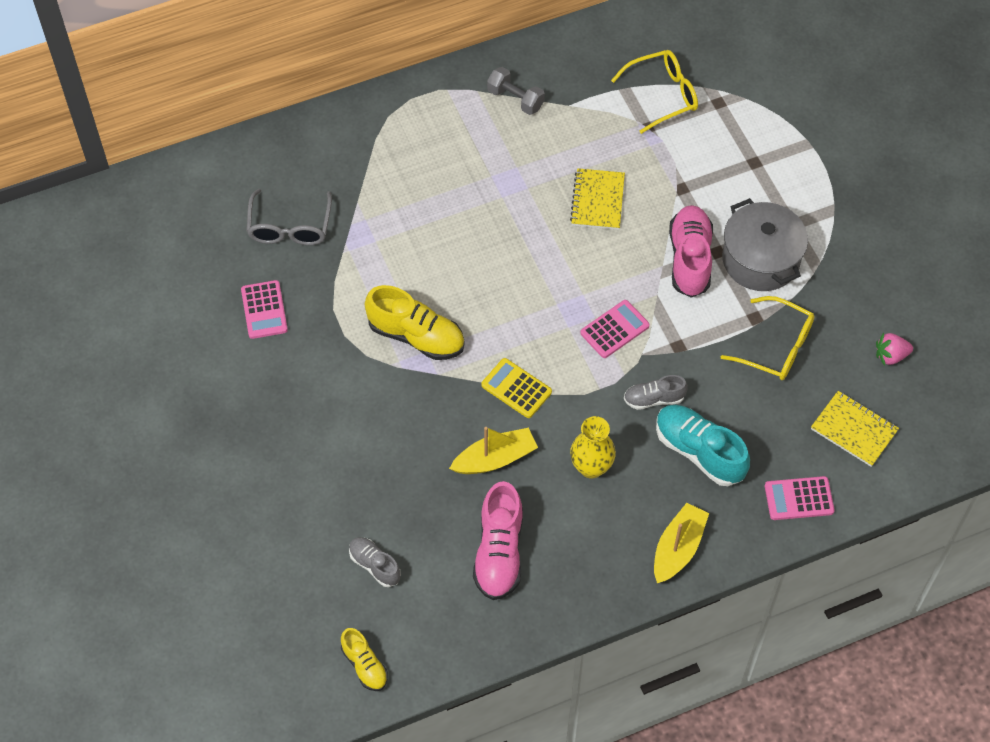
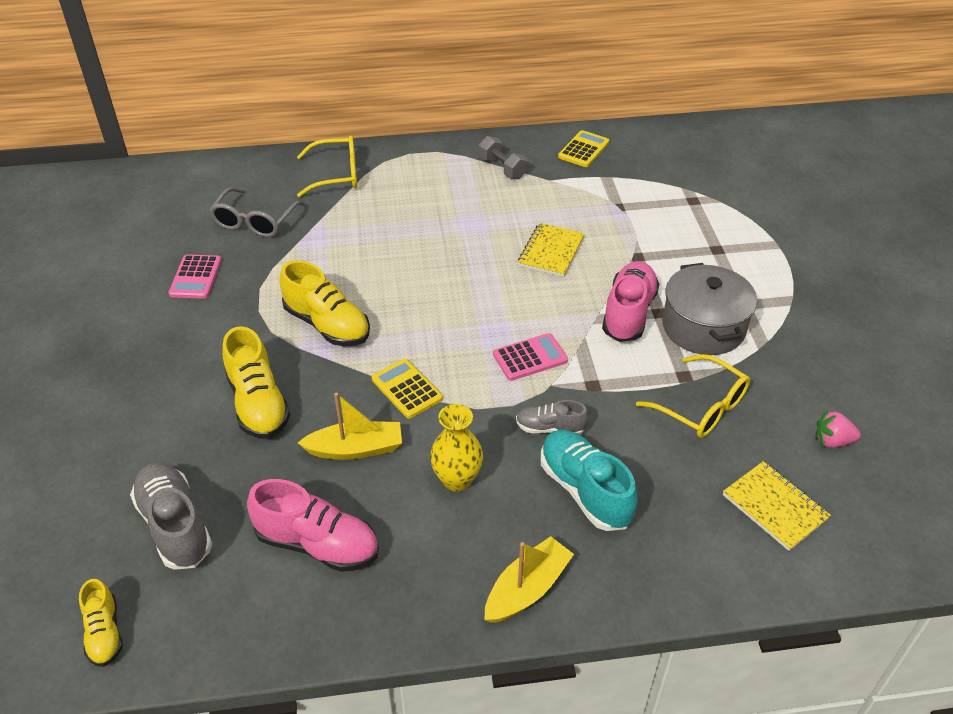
camera: 15 degrees right, 15 degrees down
(375, 565) = (175, 526): grey shoe -> grey shoe, size x1.72
(390, 434) = (258, 403): none -> yellow shoe
(499, 552) = (317, 544): pink shoe -> pink shoe turned 90 degrees counterclockwise
(591, 54) = (583, 150): none -> yellow calculator
(662, 95) = (640, 187): yellow glasses -> yellow glasses (336, 175)
(799, 499) = (691, 567): pink calculator -> none

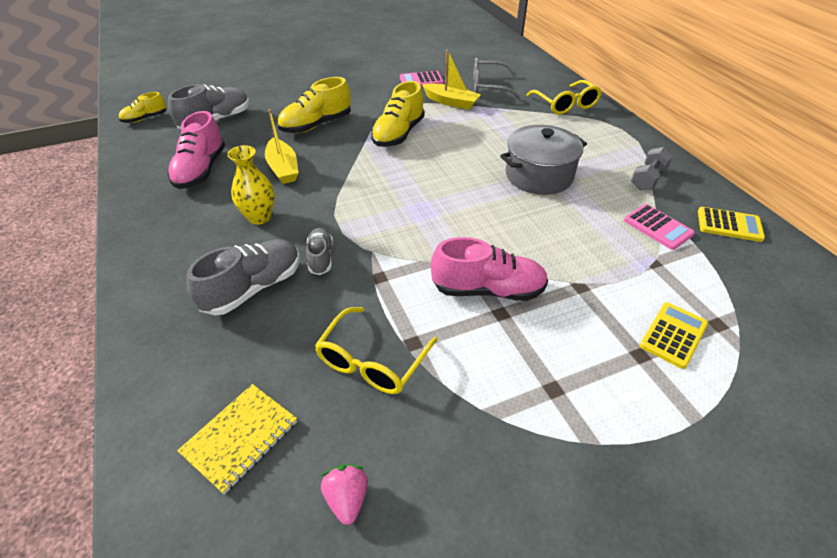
camera: 75 degrees right, 0 degrees up
(407, 389) = (345, 178): yellow calculator -> yellow calculator (673, 335)
(527, 589) = (155, 269): yellow boat -> yellow boat (451, 102)
(530, 358) = (401, 234): pink calculator -> pink calculator (658, 227)
(551, 252) = (548, 226): yellow notebook -> none
(585, 490) = (253, 288): turquoise shoe -> grey shoe
(703, 327) = (495, 353): grey pot -> grey pot (539, 175)

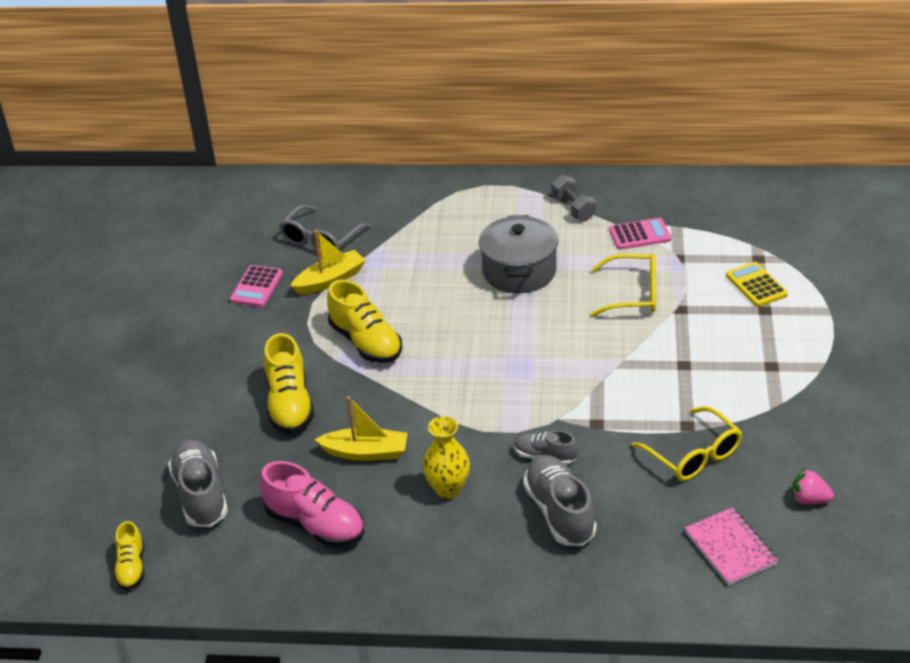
camera: 60 degrees left, 5 degrees down
(240, 438) = (730, 548): yellow notebook -> pink notebook
(488, 290) = (653, 362): pink shoe -> none
(565, 104) = (407, 200): yellow glasses -> yellow glasses (633, 294)
(729, 225) = (662, 196): yellow calculator -> none

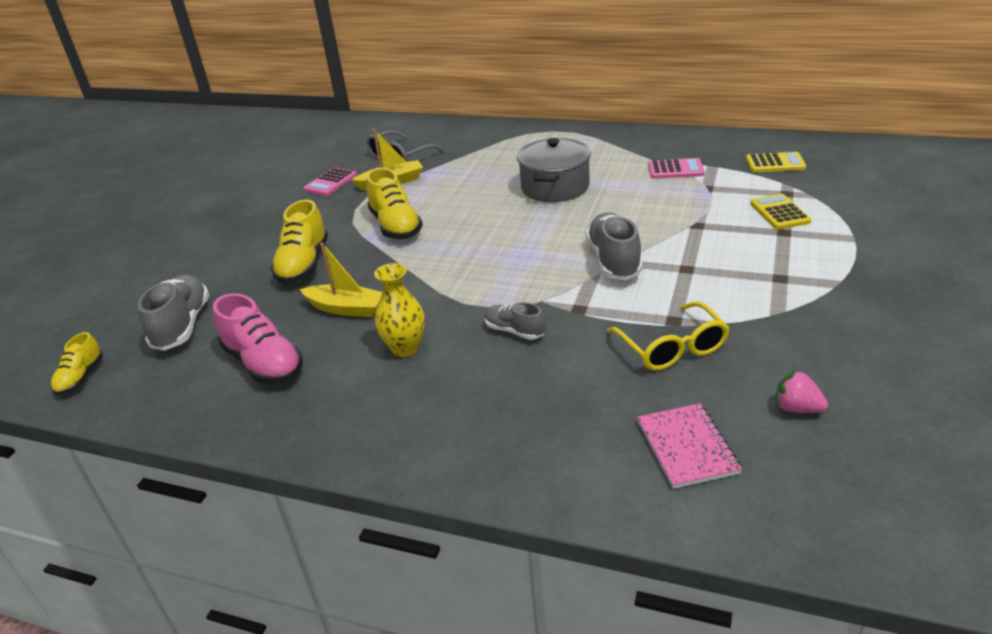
camera: 15 degrees right, 5 degrees down
(560, 512) = (507, 384): grey shoe -> grey shoe (614, 261)
(573, 208) = (621, 149): grey dumbbell -> none
(633, 294) = (654, 210): yellow glasses -> none
(739, 218) = (775, 163): none -> yellow calculator

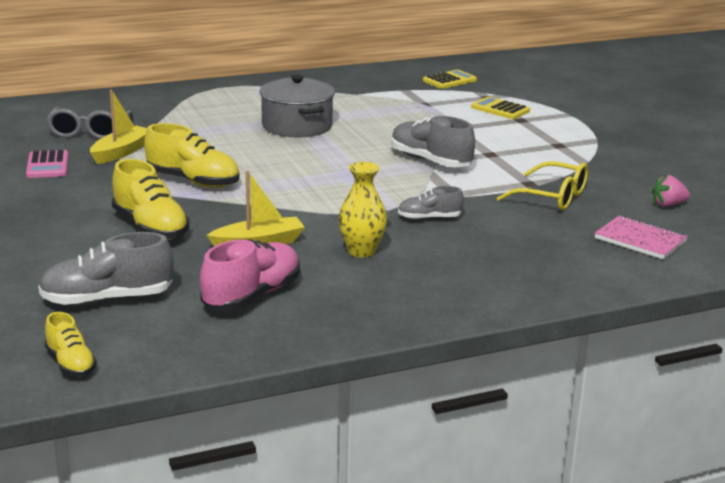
camera: 45 degrees left, 10 degrees down
(182, 325) = (107, 299): grey shoe -> grey shoe turned 60 degrees counterclockwise
(264, 363) = (252, 296): pink shoe -> pink shoe turned 60 degrees counterclockwise
(675, 170) = (380, 97): pink calculator -> none

